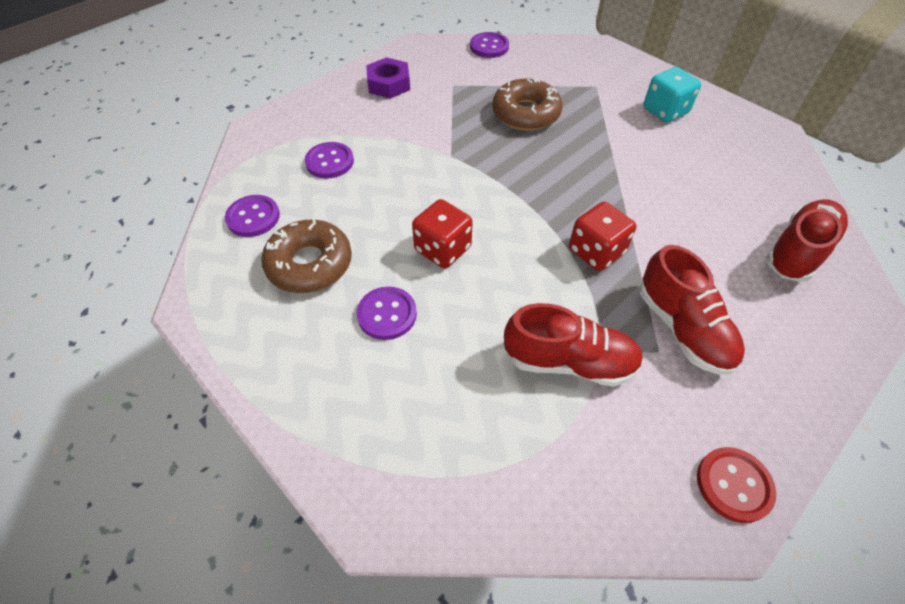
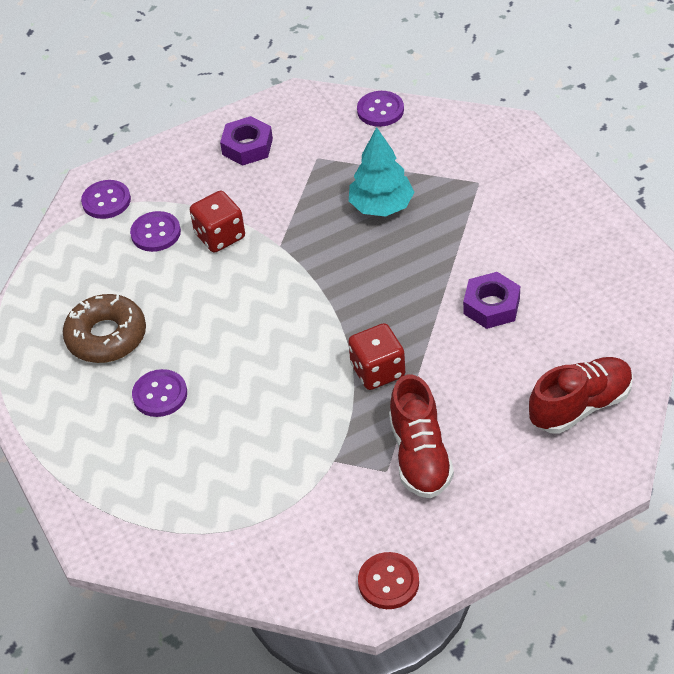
camera: 20 degrees right, 5 degrees down
(253, 217) = (67, 281): purple button -> purple button (106, 201)
(442, 249) = (232, 343): red dice -> red dice (220, 236)
(526, 113) = (381, 206): brown donut -> turquoise tree
(569, 361) = (302, 464): red shoe -> none
(664, 178) = (491, 306): none -> purple nut
(665, 111) = (540, 226): turquoise dice -> none

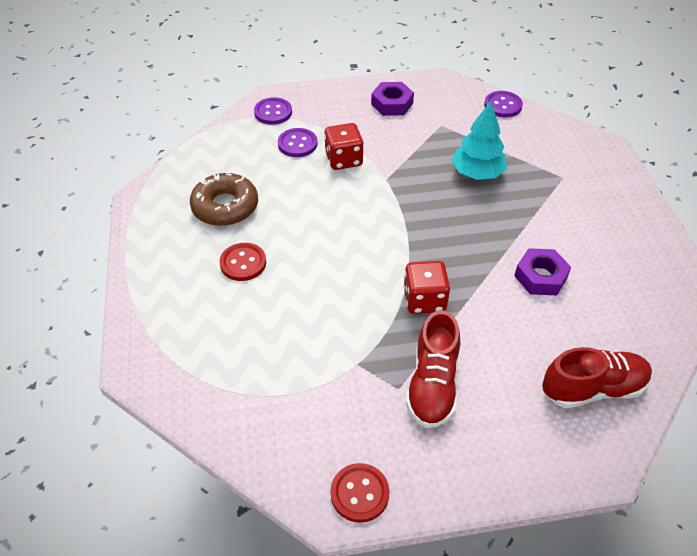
camera: 15 degrees right, 0 degrees up
(160, 394) = (243, 263): purple button -> red button

